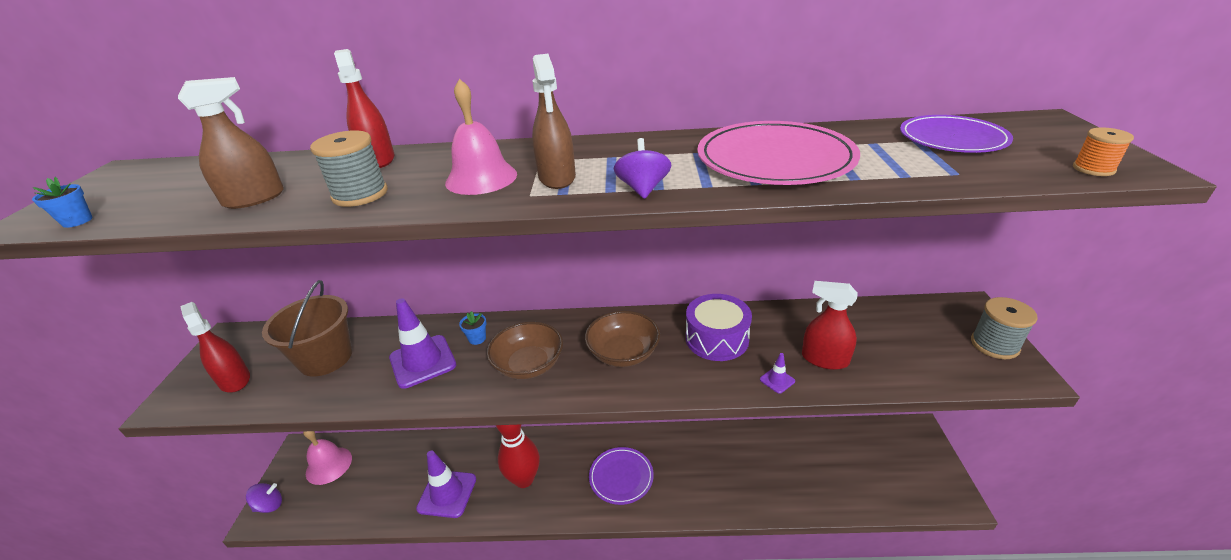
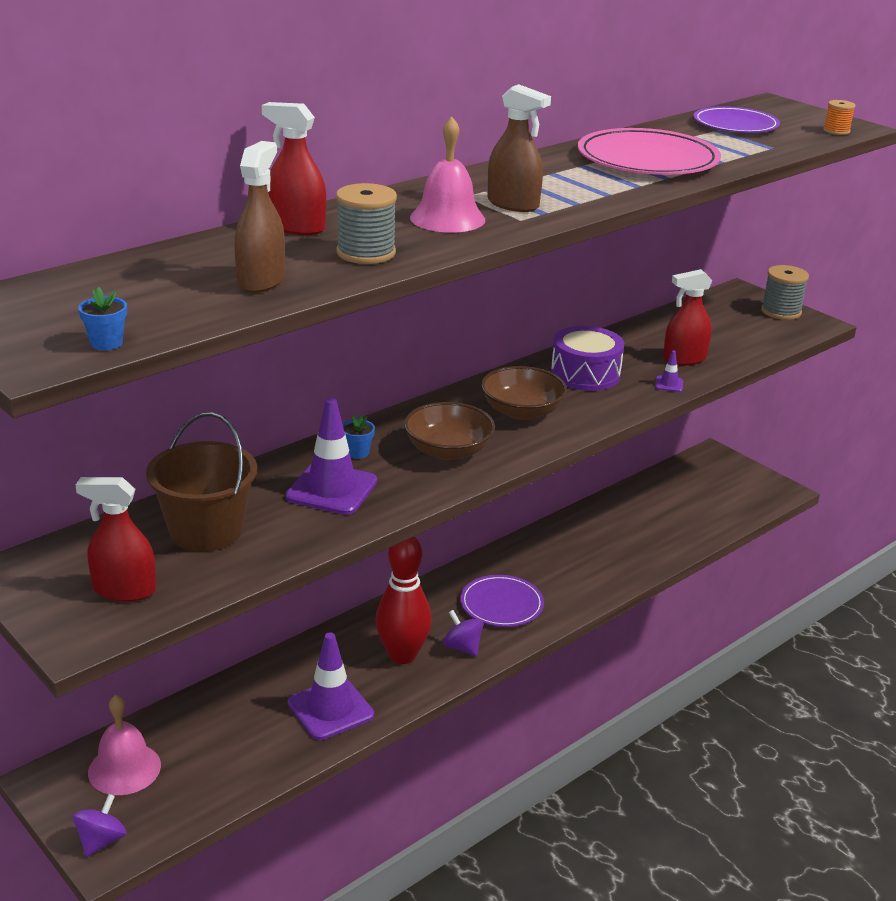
camera: 45 degrees left, 5 degrees down
(643, 189) = (597, 197): purple spinning top -> purple spinning top (462, 647)

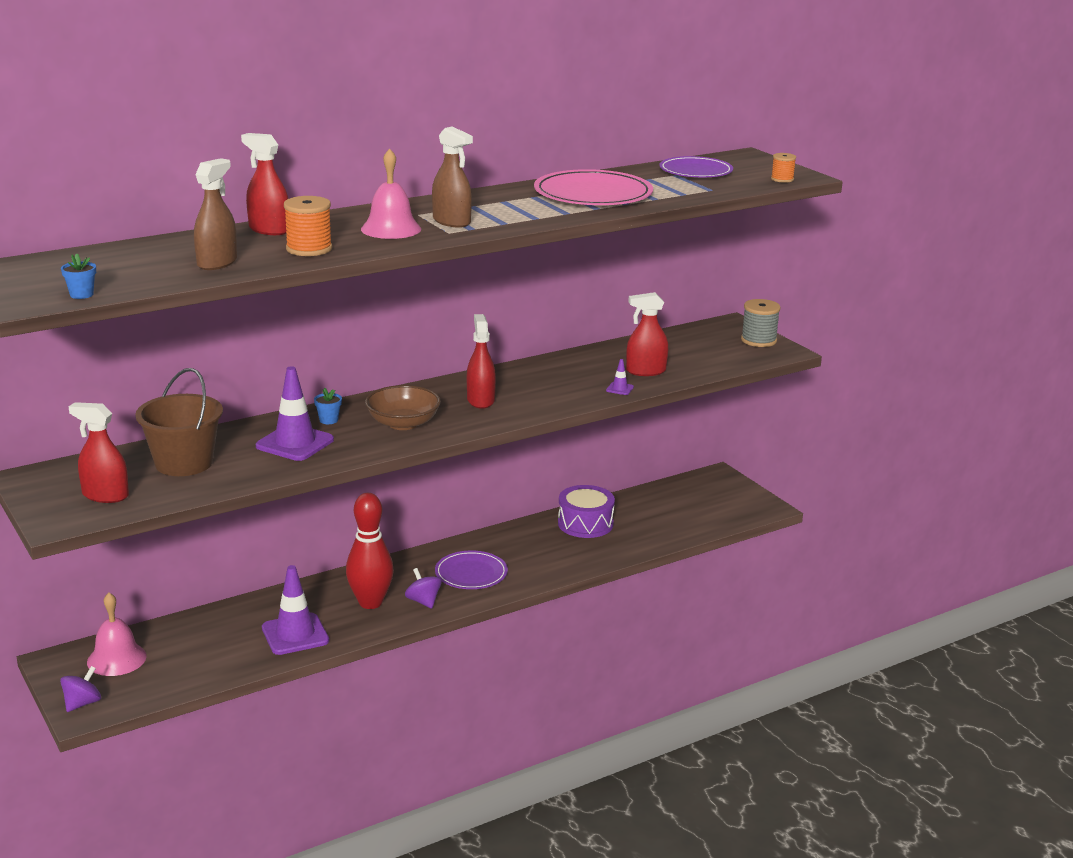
camera: 10 degrees right, 5 degrees down
(366, 253) = (309, 249): grey spool -> orange spool
(522, 411) = (480, 400): brown bowl -> red spray bottle
(585, 374) = (551, 377): purple drum -> purple drum (585, 524)

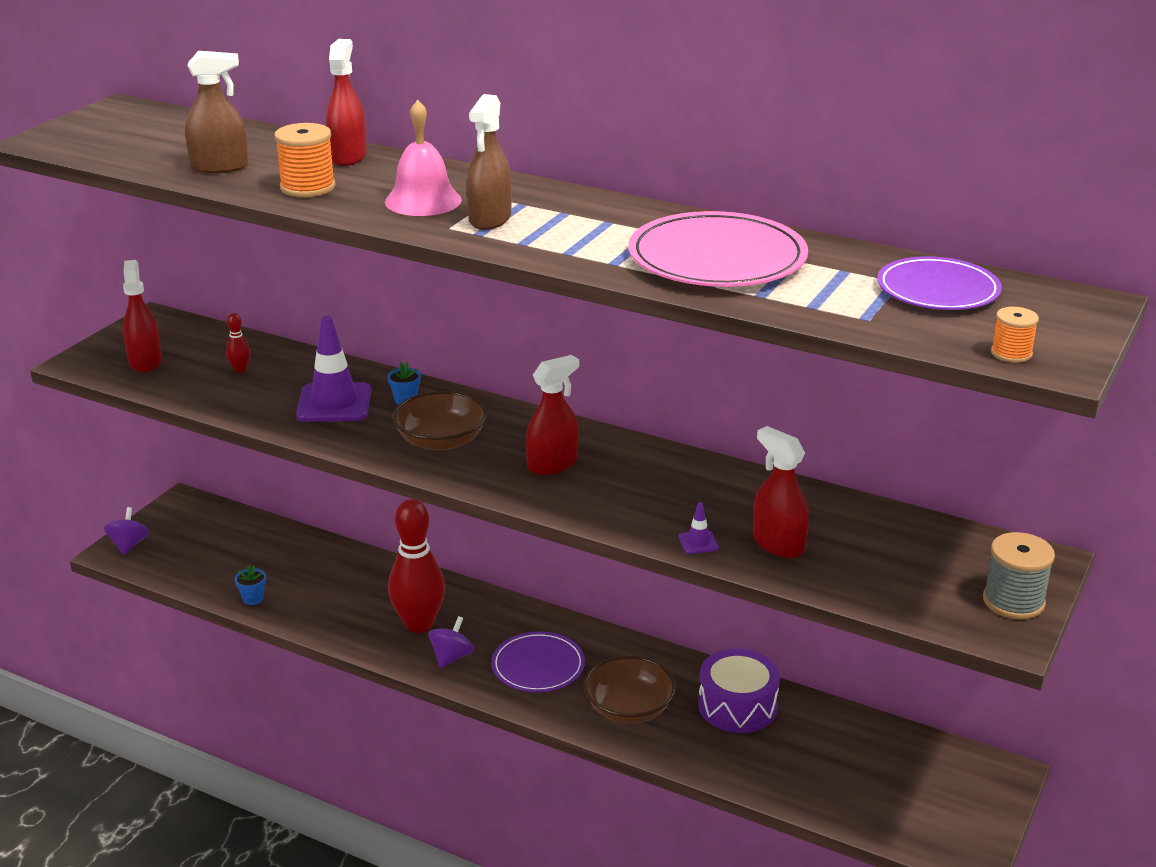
camera: 60 degrees right, 5 degrees up
(81, 295) = (77, 150): blue flower pot -> blue flower pot (253, 598)
(82, 703) = (129, 545): purple spinning top -> purple spinning top turned 90 degrees counterclockwise
(116, 659) = (207, 530): pink bell -> none
(184, 463) = (240, 369): brown bucket -> red bowling pin
(295, 634) = (322, 605): purple traffic cone -> none
(549, 557) = (629, 708): none -> brown bowl

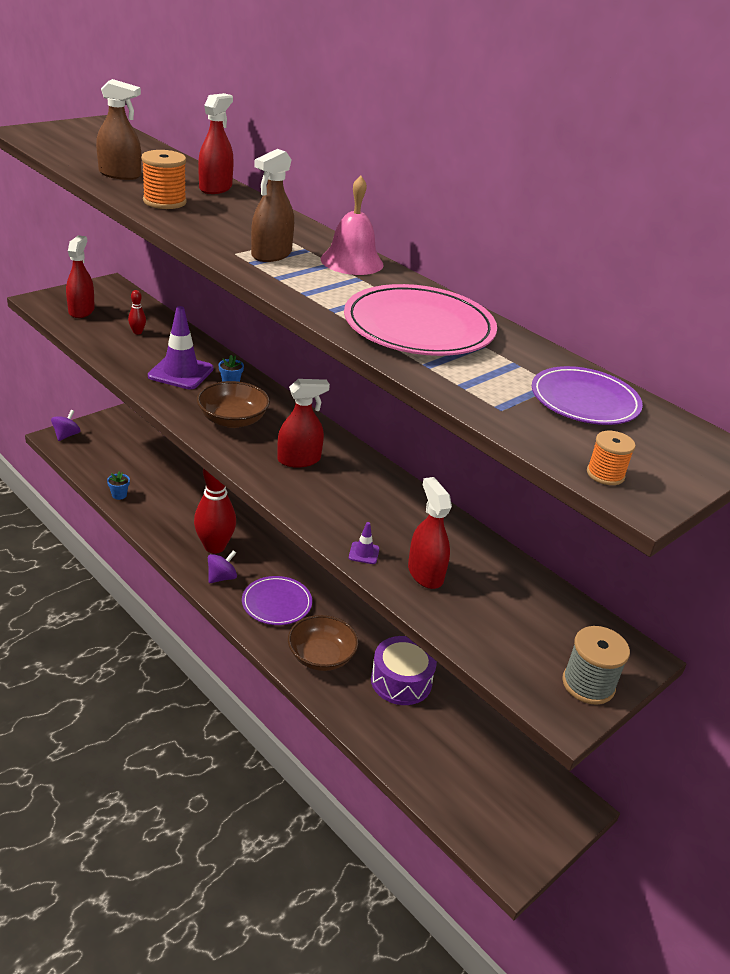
camera: 15 degrees right, 5 degrees up
(423, 201) = (236, 230): pink bell -> pink bell (352, 261)

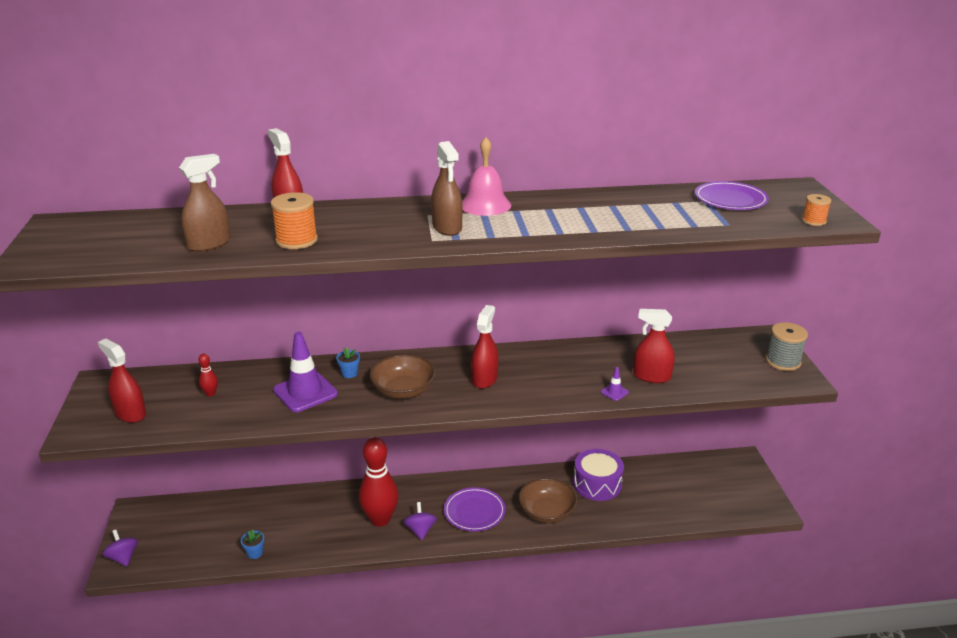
camera: 50 degrees left, 5 degrees down
(419, 327) = (605, 214): pink plate -> none

